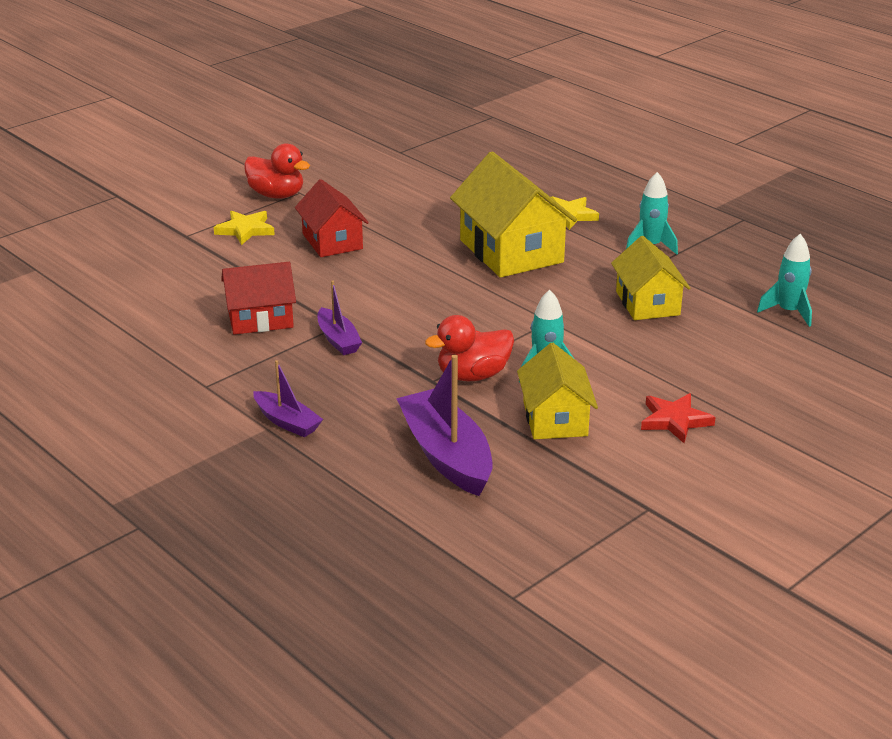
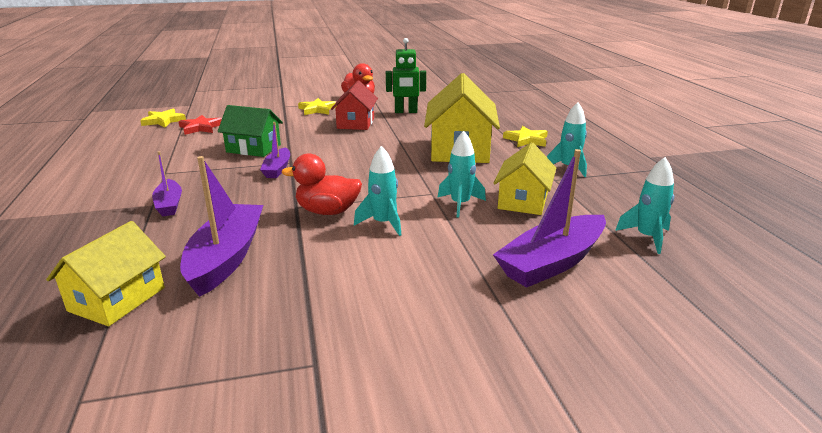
camera: 30 degrees right, 5 degrees down
(50, 309) = (163, 121): none -> yellow star
(260, 319) = (253, 148): red house -> green house
(371, 204) = (406, 112): none -> green robot
(555, 419) = (342, 258): yellow house -> yellow house (117, 299)
(593, 326) = (460, 204): none -> turquoise rocket
(675, 420) = (440, 292): red star -> red star (201, 127)
(735, 363) = (552, 262): none -> purple boat

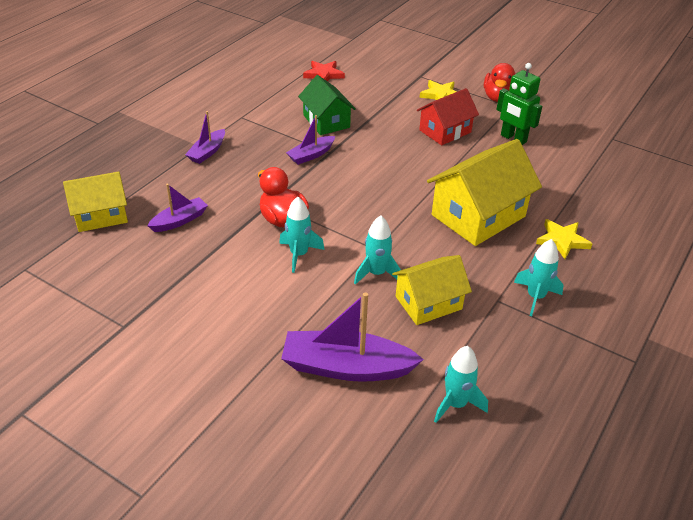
camera: 45 degrees right, 15 degrees up
(163, 121) = (310, 52): yellow star -> none
(226, 258) = (179, 220): purple boat -> purple boat, size x0.56

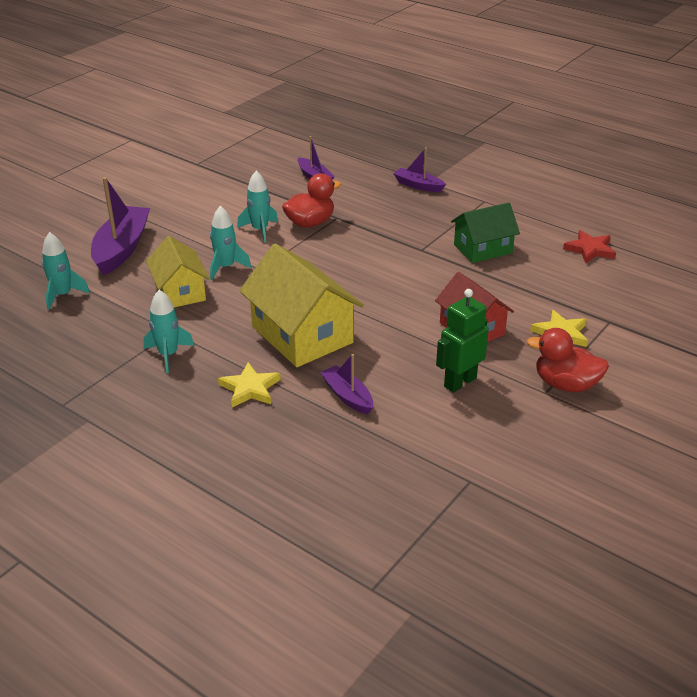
camera: 95 degrees right, 5 degrees down
(101, 215) = (325, 146): yellow house -> none
(311, 155) = (415, 238): purple boat -> purple boat (347, 396)

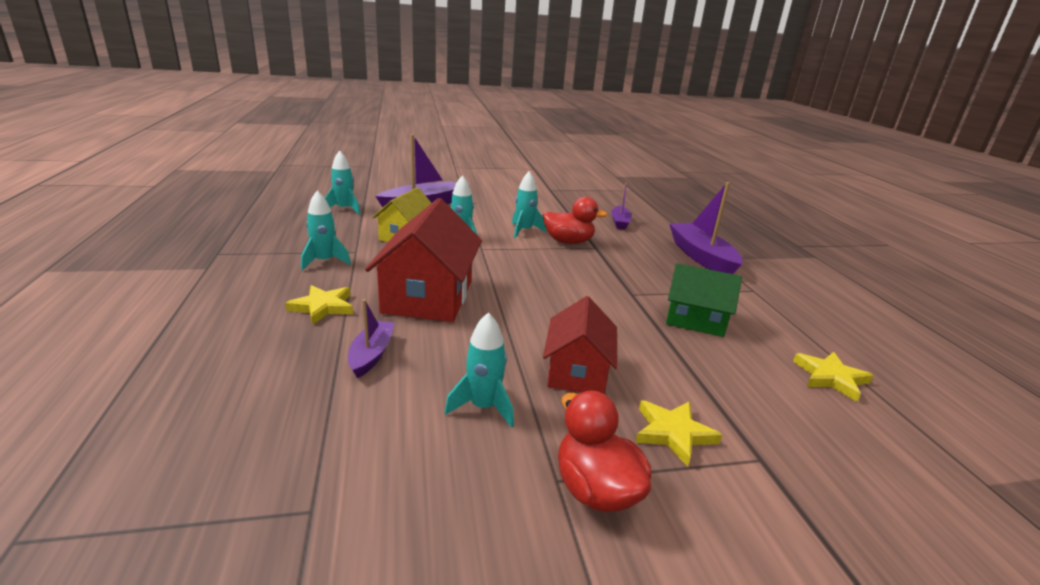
camera: 40 degrees right, 10 degrees down
(302, 334) = (428, 296): yellow house -> red house
(418, 185) = (701, 257): purple boat -> purple boat, size x1.79
(459, 382) = (483, 407): green robot -> turquoise rocket
(590, 250) = (830, 378): red star -> yellow star

